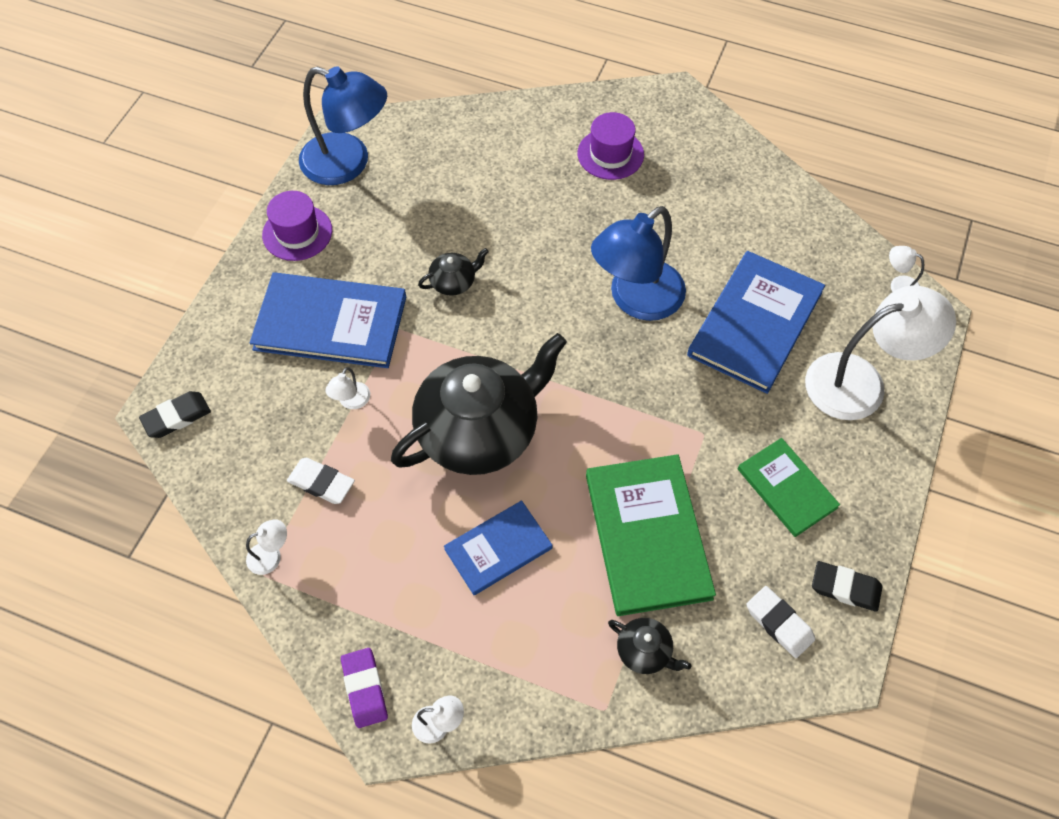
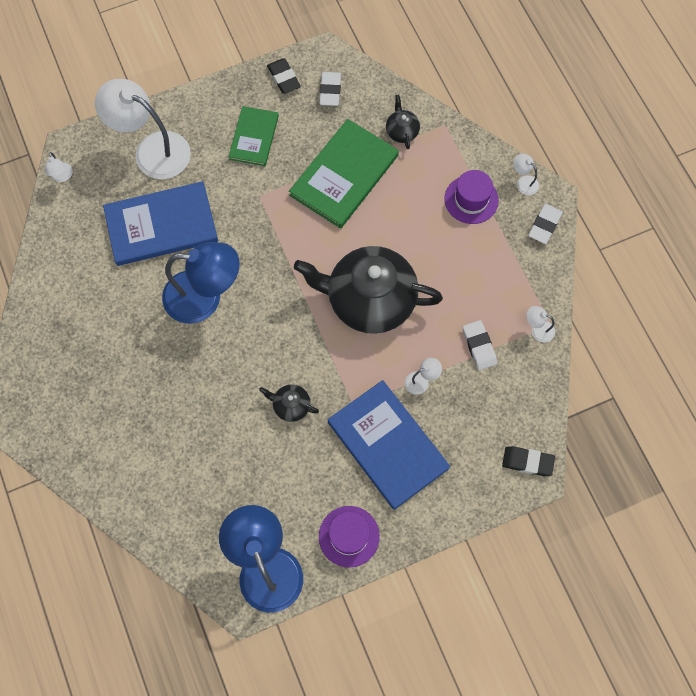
camera: 135 degrees left, 10 degrees up
(364, 689) = (544, 225): purple eraser -> white eraser
(498, 549) = (421, 232): blue book -> none
(610, 154) = (100, 408): purple hat -> purple hat (471, 199)

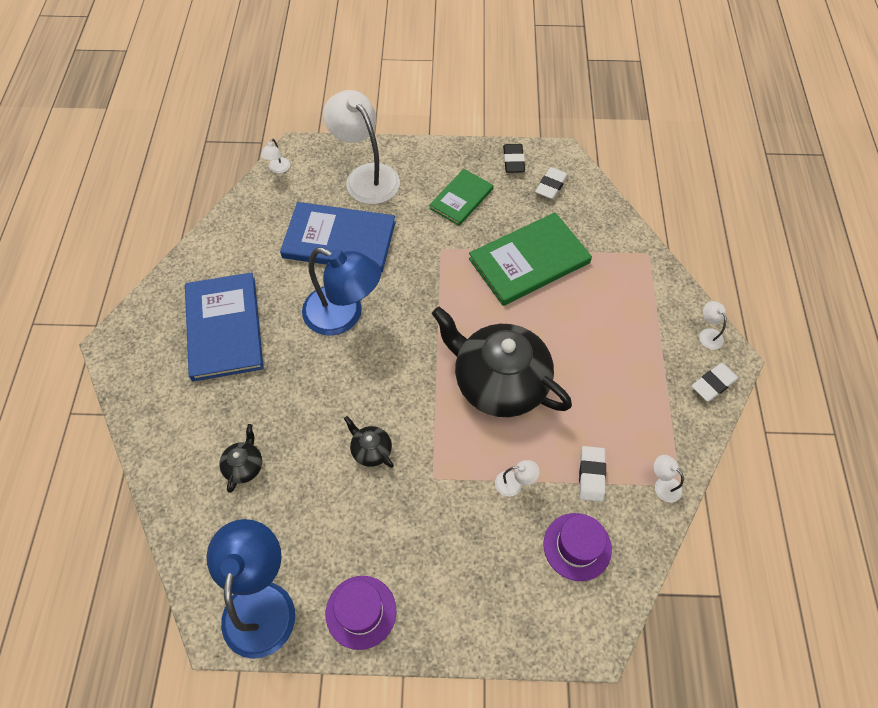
camera: 25 degrees right, 10 degrees down
(387, 445) = (448, 534): blue book -> blue book (224, 328)
(402, 131) = (603, 243): black teapot -> black teapot (244, 466)
(471, 199) = (646, 330): purple hat -> purple hat (577, 546)
(527, 462) = (592, 623): black eraser -> none

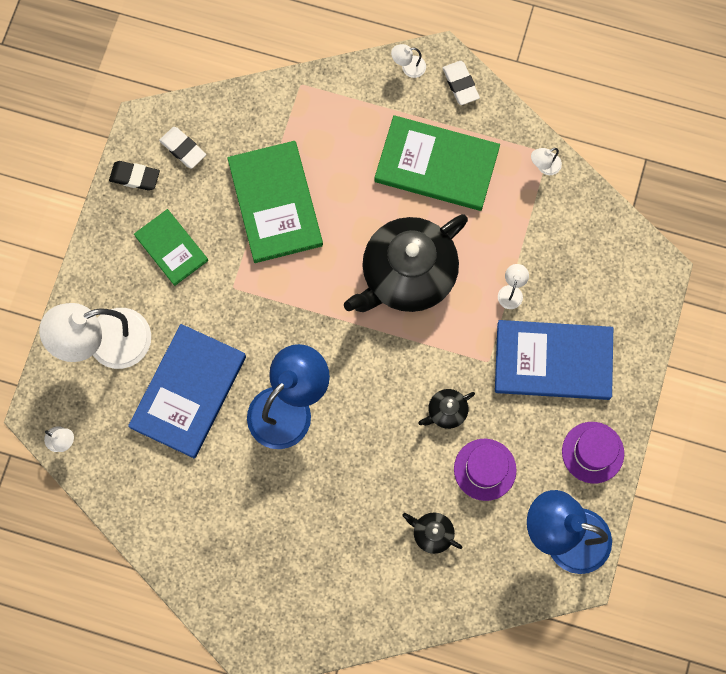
camera: 75 degrees left, 15 degrees up
(224, 328) = (269, 533): blue book -> blue book (553, 361)
(577, 546) = (580, 257): purple hat -> purple hat (485, 469)
(591, 475) = (520, 223): white eraser -> none
(620, 382) = (436, 165): none -> green book

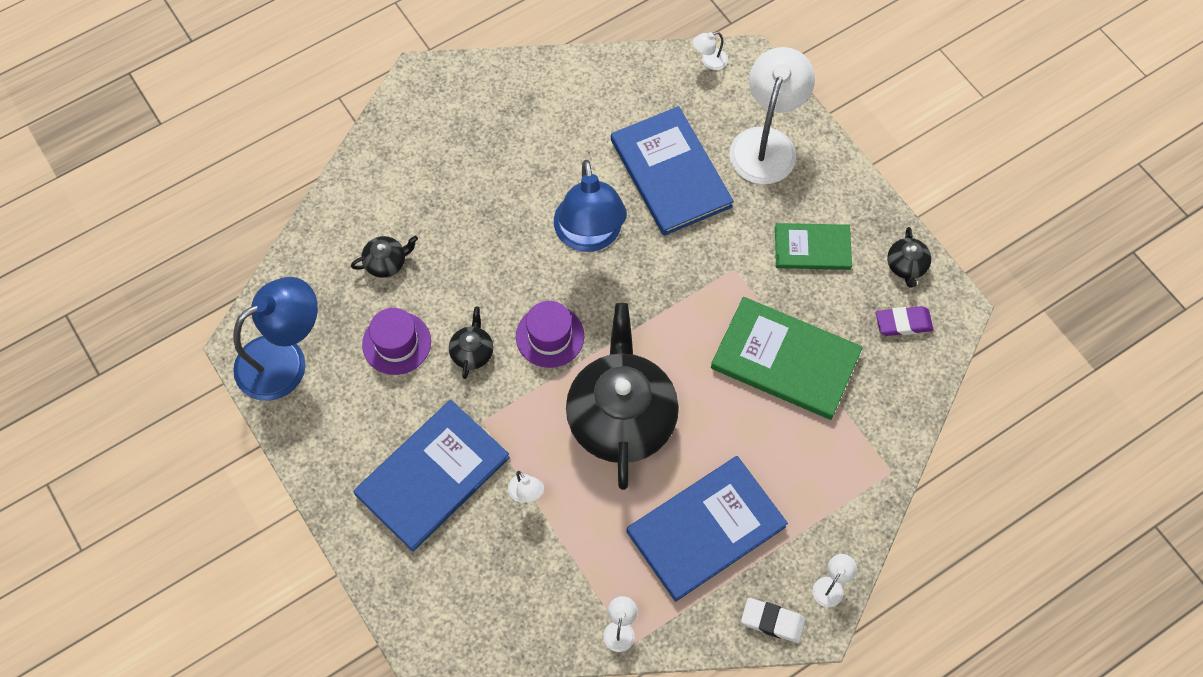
camera: 130 degrees right, 10 degrees down
(135, 177) = (906, 266): black eraser -> black teapot
(183, 149) = (903, 323): white eraser -> purple eraser
(436, 165) = (706, 529): green book -> blue book
(592, 452) = (326, 441): purple hat -> purple hat (550, 336)

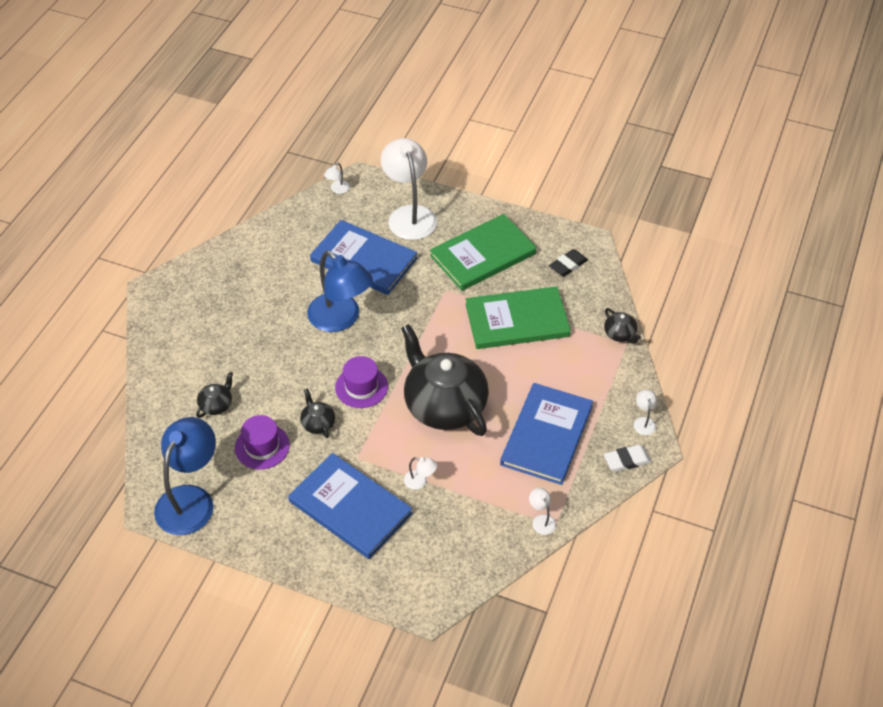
camera: 35 degrees left, 15 degrees down
(432, 476) = (350, 507): blue book -> blue book turned 60 degrees counterclockwise
(812, 248) = (483, 255): green book -> green book, size x1.67
(903, 323) = (568, 265): purple eraser -> black eraser
(906, 266) = (545, 235): black teapot -> black teapot (620, 334)

